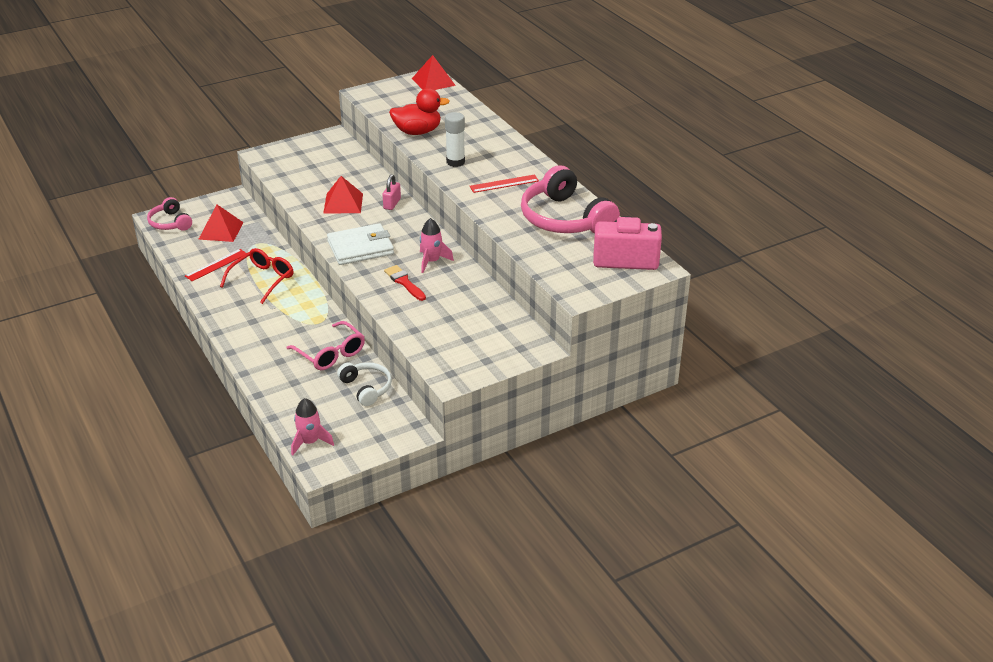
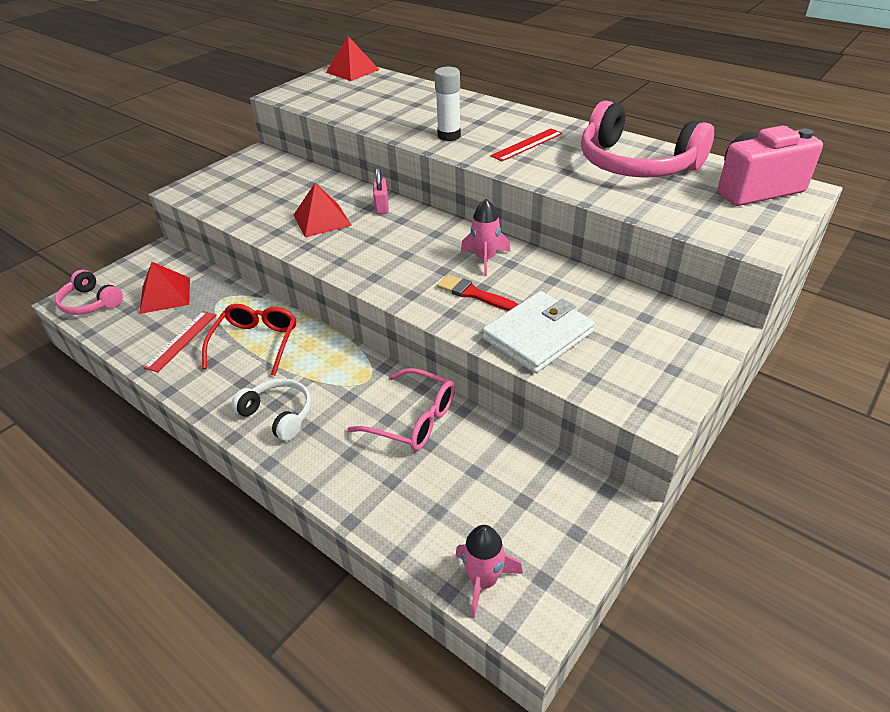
camera: 20 degrees left, 5 degrees up
(360, 248) = (383, 266): white wallet -> white wallet (538, 335)
(366, 388) = (498, 456): white headphones -> white headphones (278, 414)
(417, 132) = (377, 117): red duck -> none

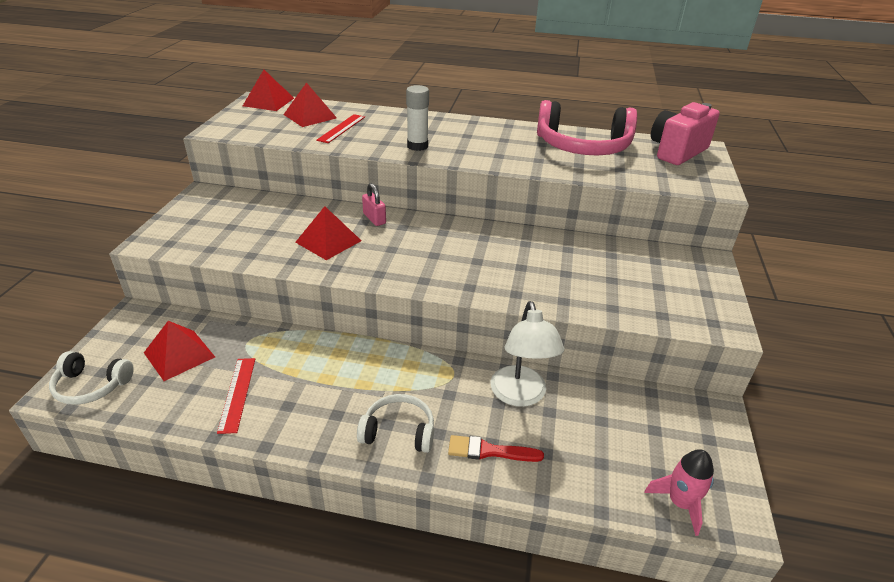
camera: 30 degrees left, 5 degrees down
(91, 303) = (91, 386): pink headphones -> white headphones
(256, 343) = (320, 373): red glasses -> none
(376, 90) = (310, 116): none -> red pyramid
(413, 419) = (520, 395): pink glasses -> white lamp
(474, 294) = (520, 274): red brush -> red brush (489, 451)
(485, 259) = (503, 244): pink rocket -> none
(527, 145) = (488, 144): red ruler -> red ruler (341, 128)
(538, 335) = (597, 294): white wallet -> none

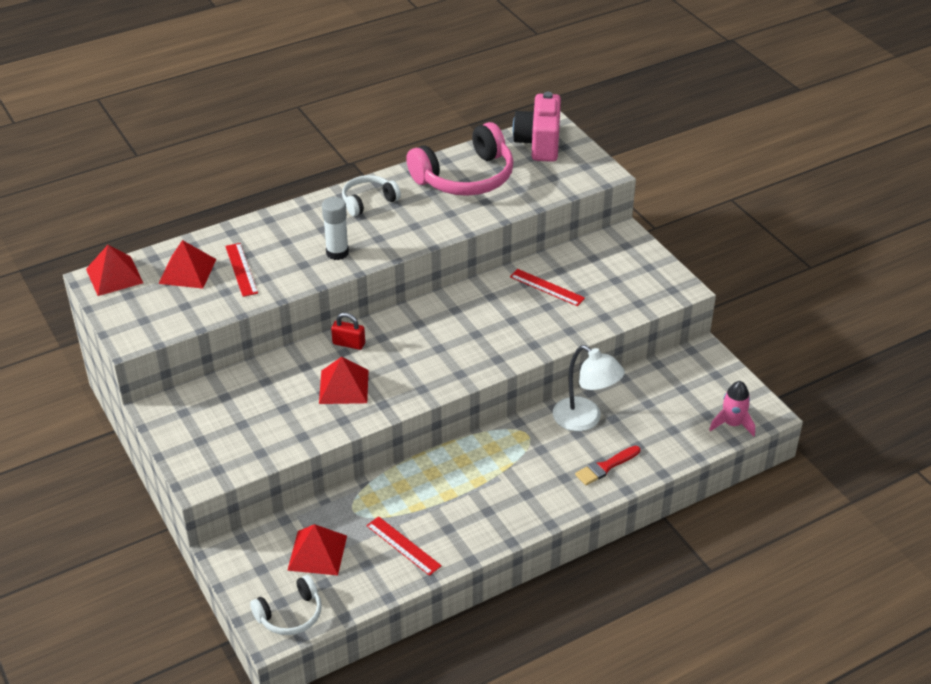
camera: 40 degrees left, 5 degrees up
(374, 219) = (349, 343): pink padlock -> red padlock
(398, 431) = (540, 493): white headphones -> white headphones (368, 201)
(583, 260) = (547, 287): none -> red ruler

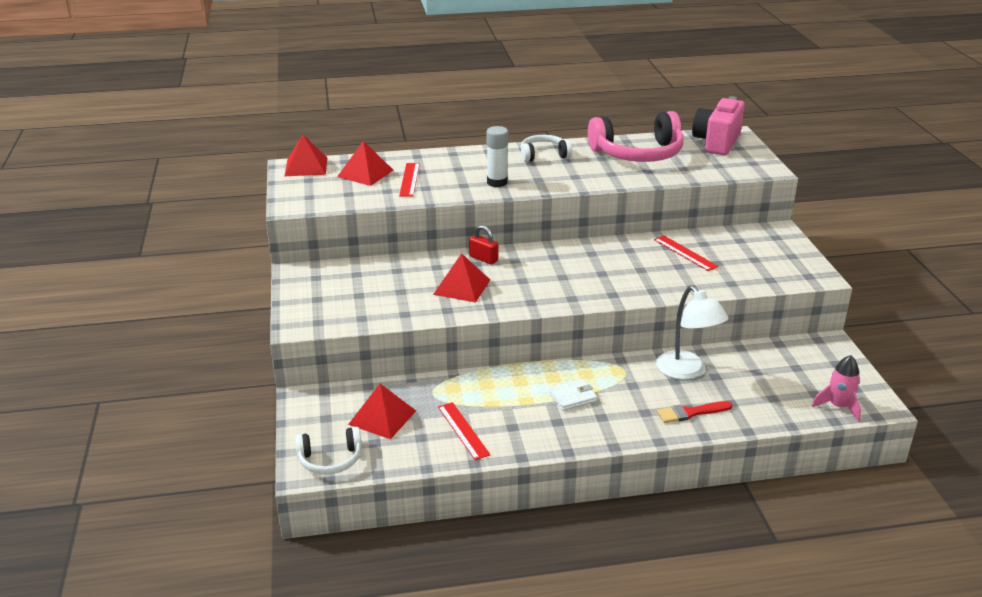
camera: 20 degrees right, 10 degrees down
(490, 478) = (572, 397): none -> white wallet

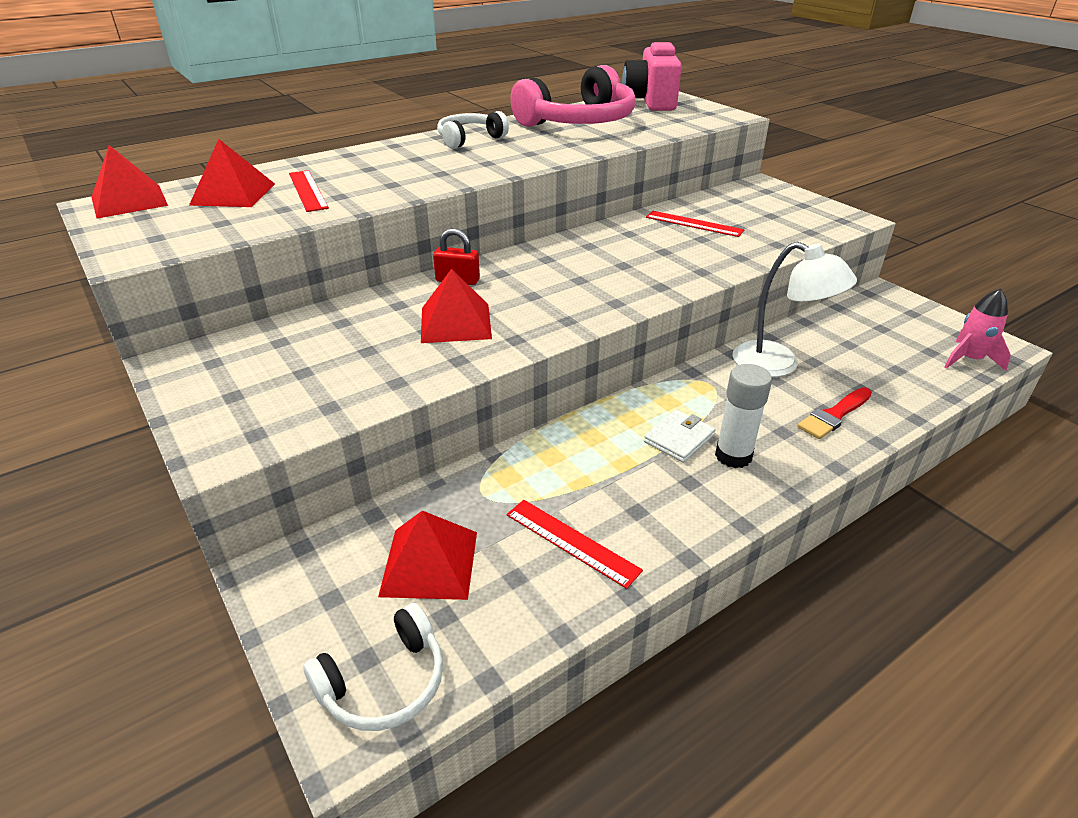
camera: 25 degrees left, 5 degrees up
(497, 182) = (436, 174): white glue stick -> white glue stick (733, 456)

